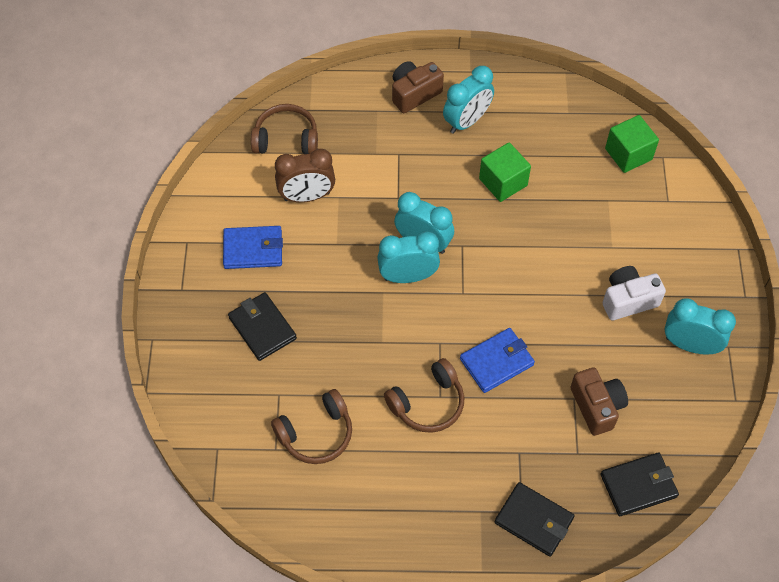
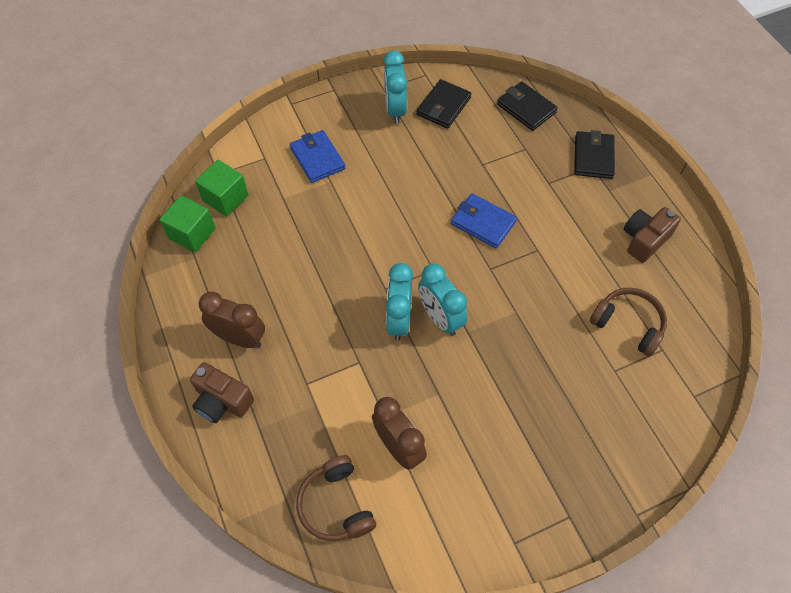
camera: 115 degrees left, 0 degrees up
(253, 249) = (486, 469): blue wallet -> blue wallet (317, 158)
(262, 328) = (562, 416): black wallet -> black wallet (443, 106)
(428, 403) = (549, 256): brown headphones -> none
(467, 121) = (239, 338): turquoise clock -> brown clock
(503, 182) = (300, 281): green cube -> green cube (192, 233)
(597, 406) = (480, 148): brown camera -> brown camera (644, 240)
(628, 300) = (376, 156): white camera -> none

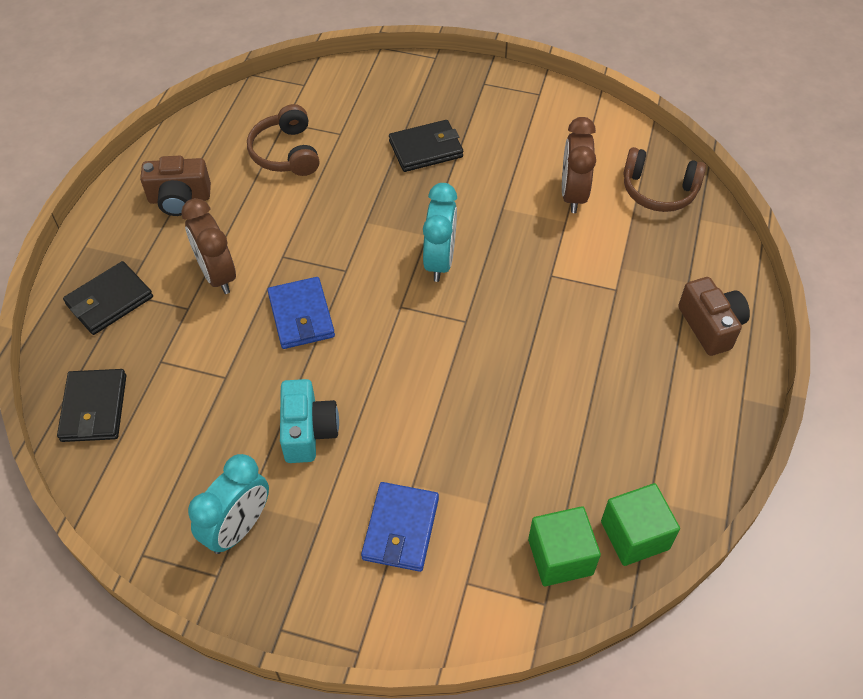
camera: 140 degrees left, 5 degrees down
(239, 338) = (655, 372): brown clock -> brown clock (217, 275)
(336, 505) = (658, 190): brown headphones -> brown headphones turned 90 degrees clockwise
(399, 320) = (480, 285): turquoise clock -> none
(409, 169) = (308, 431): none -> turquoise camera
(443, 106) = (177, 486): black wallet -> black wallet (426, 149)

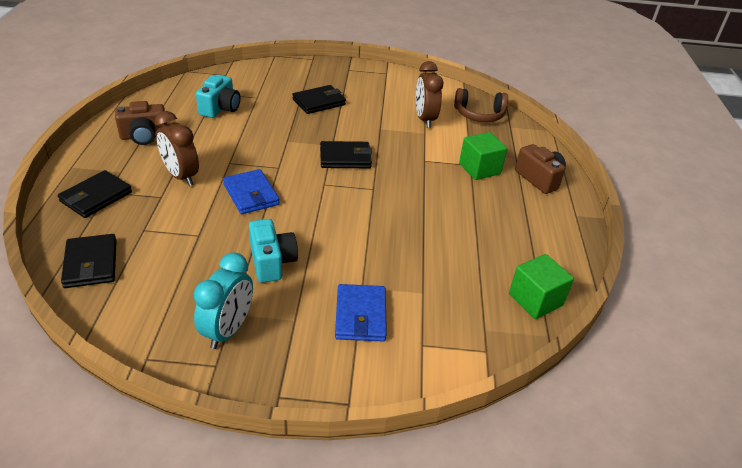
camera: 15 degrees left, 15 degrees down
(286, 153) = (220, 108): brown headphones -> turquoise camera
(440, 261) = (345, 158): turquoise clock -> black wallet
(560, 557) = (487, 319): green cube -> green cube (479, 168)

